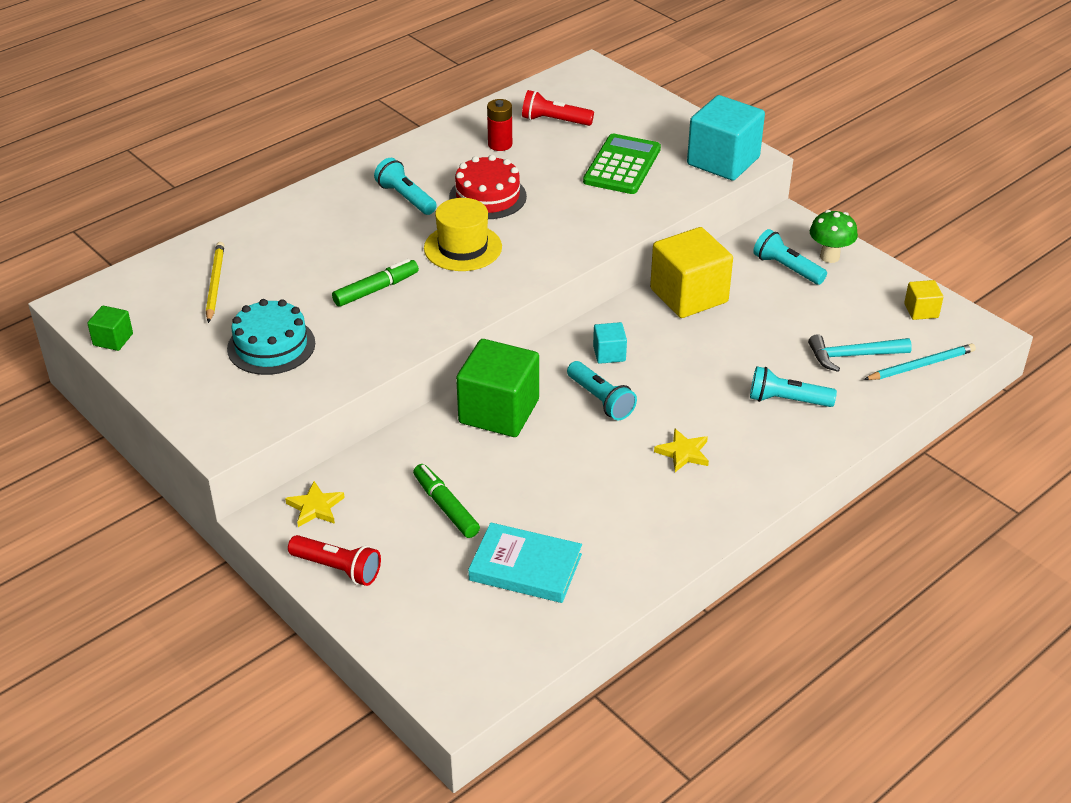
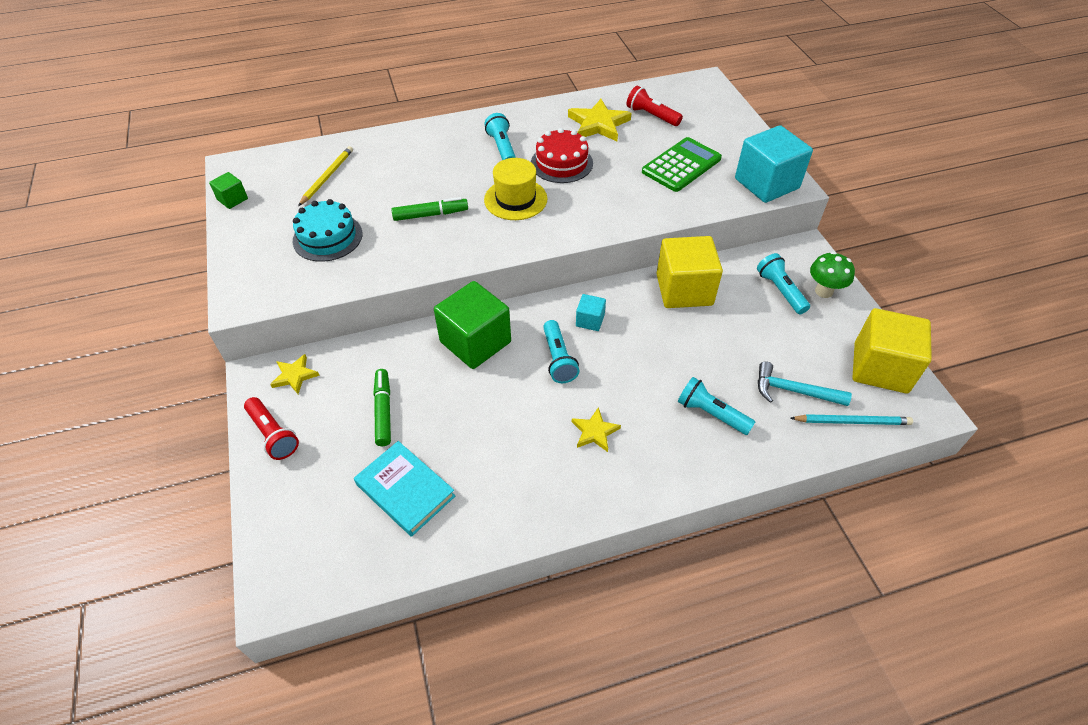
camera: 25 degrees right, 10 degrees up
(500, 144) = (598, 124): red battery -> yellow star
(921, 311) = (880, 368): yellow cube -> yellow cube, size x2.12

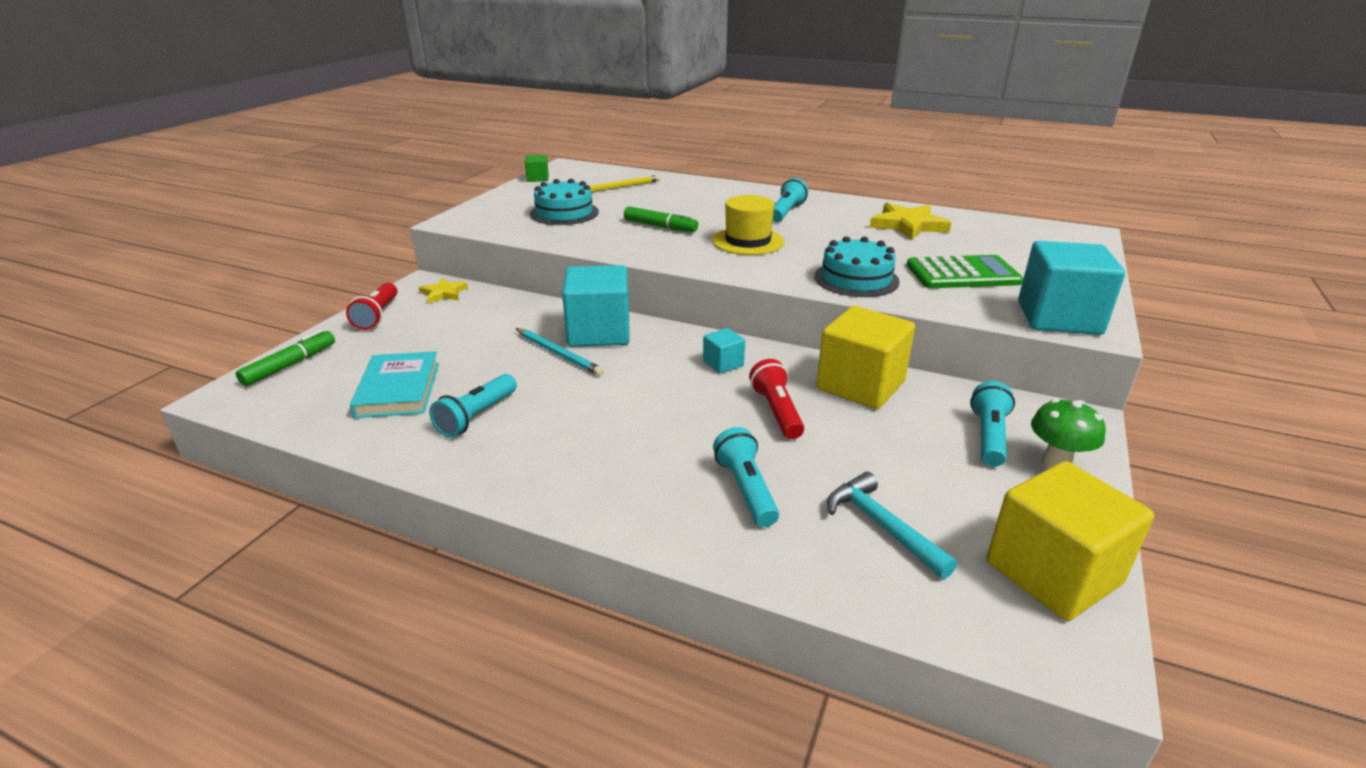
camera: 40 degrees right, 20 degrees down
(383, 411) = (464, 338): green marker -> green marker (290, 365)
(475, 342) = (599, 332): green cube -> turquoise cube
(558, 359) = (651, 374): turquoise flashlight -> turquoise flashlight (477, 416)
(561, 163) = (829, 235): red cake -> none
(594, 432) = (604, 437): yellow star -> none
(629, 205) = (856, 279): none -> turquoise cake
(651, 116) = (978, 236): red flashlight -> red flashlight (776, 411)
(852, 421) = (930, 599): turquoise pencil -> turquoise pencil (558, 354)

